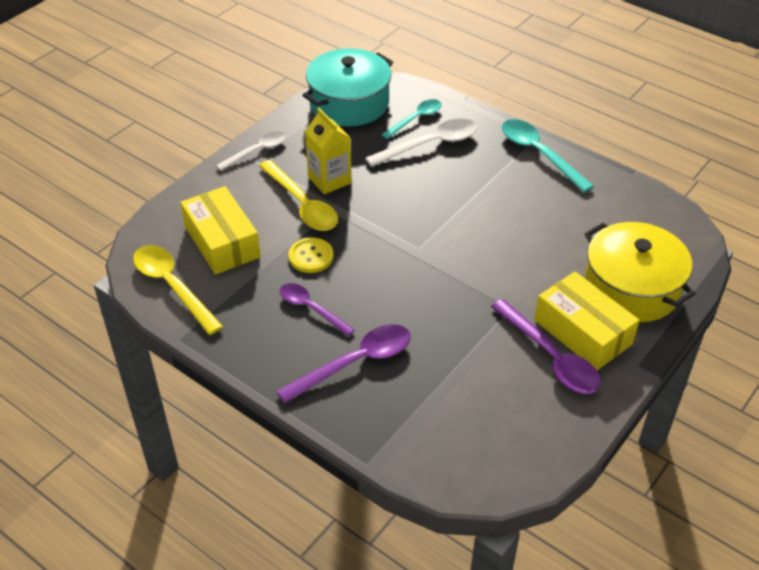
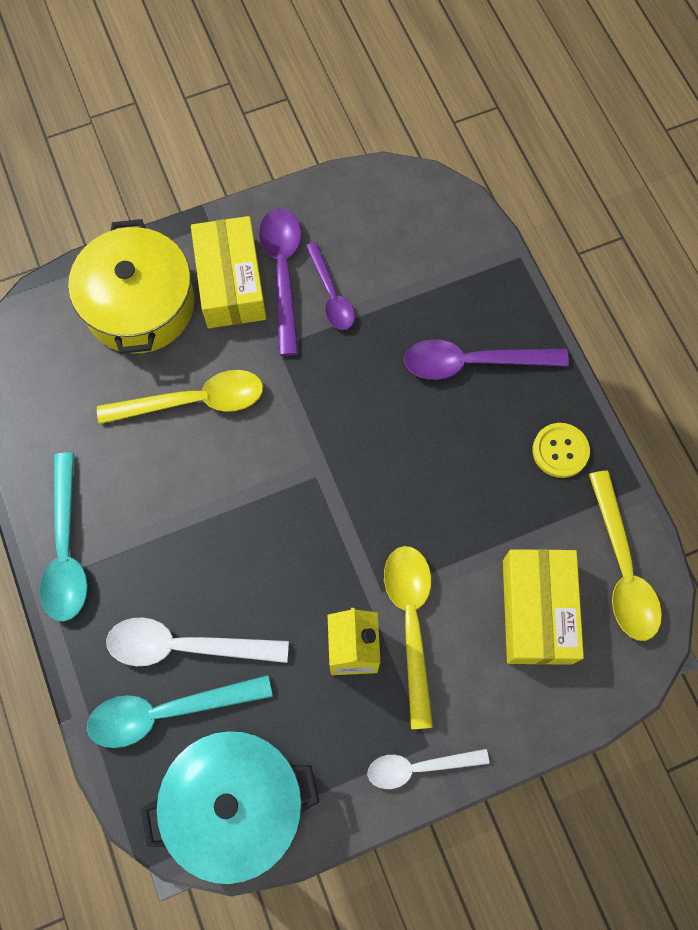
camera: 150 degrees left, 25 degrees up
(311, 256) = (444, 529): yellow button -> yellow button (560, 451)
(311, 308) = (482, 453): purple spoon -> purple spoon (331, 295)
(416, 119) = (167, 711): turquoise spoon -> turquoise spoon, size x1.53
(537, 251) = (194, 401): none -> yellow spoon

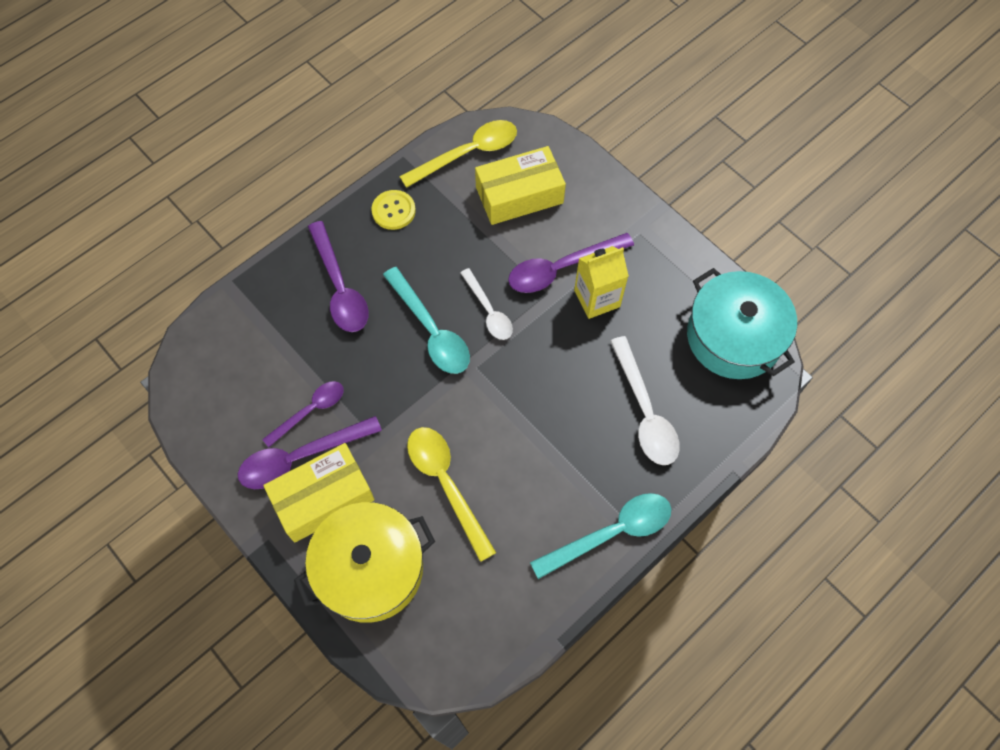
camera: 110 degrees left, 5 degrees down
(167, 711) = (696, 405): turquoise spoon -> turquoise spoon (431, 330)
(411, 623) = (561, 268): yellow spoon -> purple spoon
(418, 767) = (655, 235): white spoon -> white spoon (488, 311)

